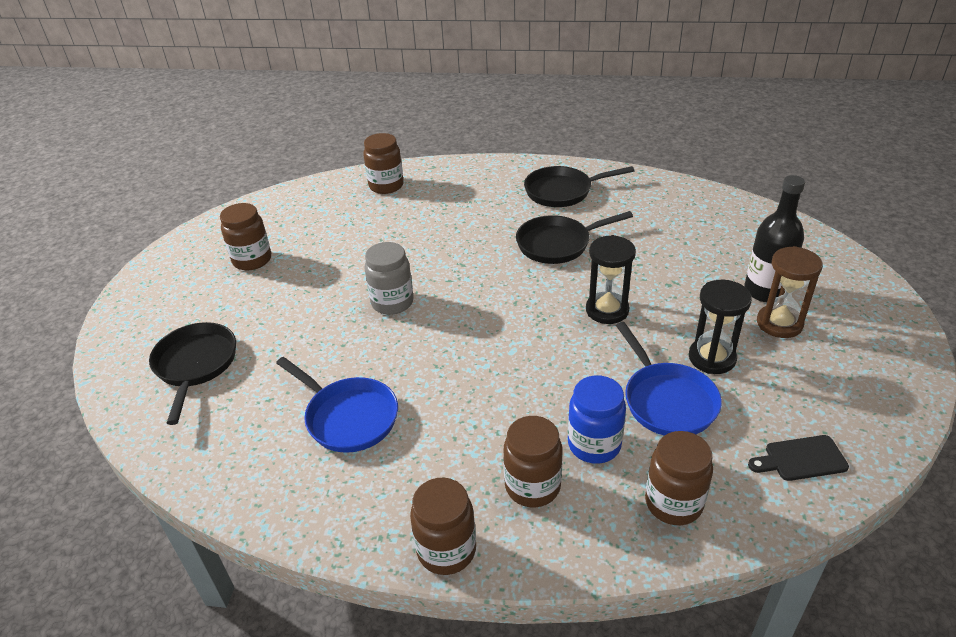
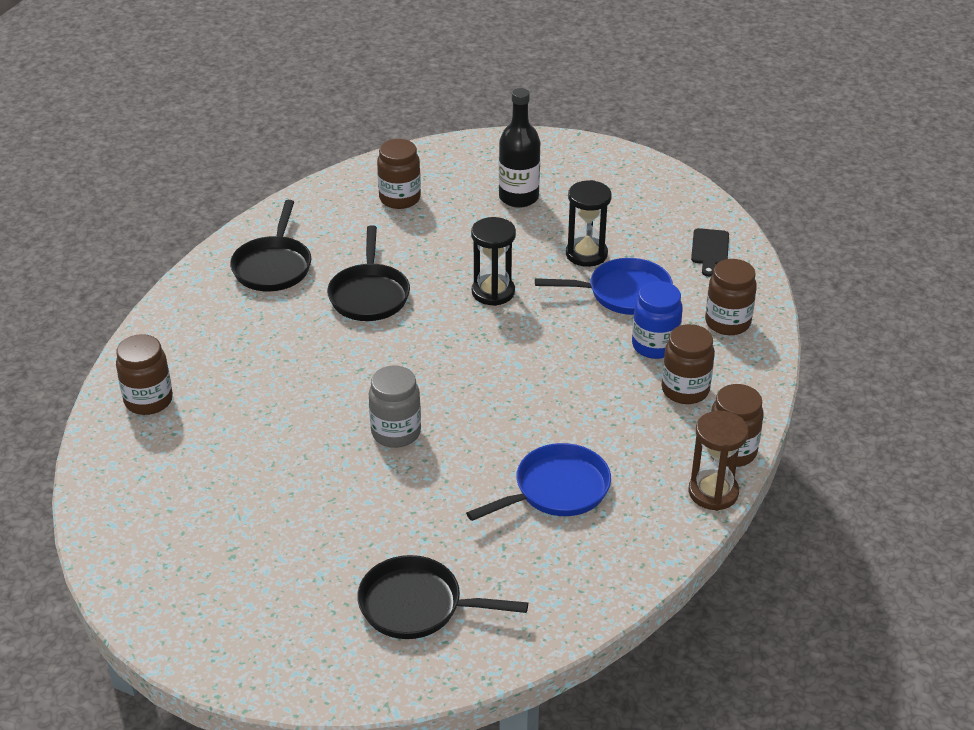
camera: 75 degrees left, 0 degrees up
(252, 260) = (234, 543): brown jar -> brown jar (400, 198)
(779, 323) = (563, 206): brown hourglass -> brown hourglass (713, 492)

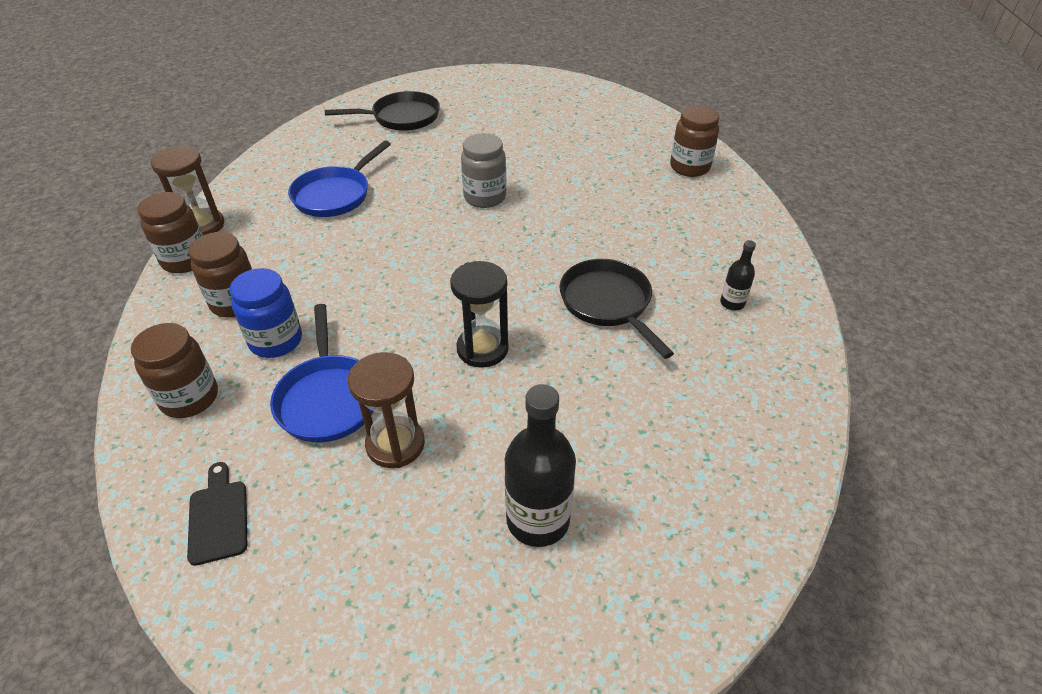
camera: 155 degrees right, 5 degrees up
(273, 266) = (732, 303): black pan -> black bottle
(400, 198) = (694, 452): brown jar -> none
(586, 254) = (395, 444): black hourglass -> brown hourglass
(623, 293) = (328, 398): blue pan -> blue pan turned 75 degrees counterclockwise

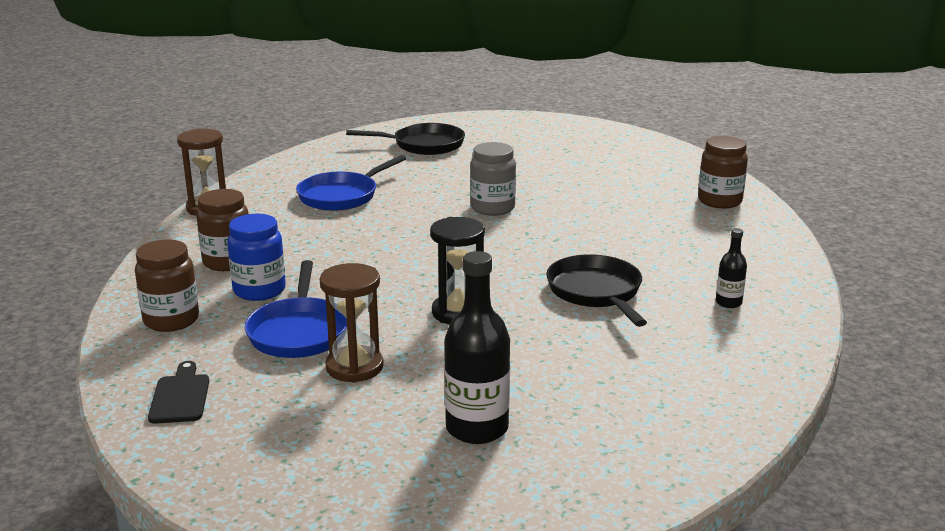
camera: 10 degrees right, 20 degrees down
(185, 260) = (187, 230): brown jar -> none

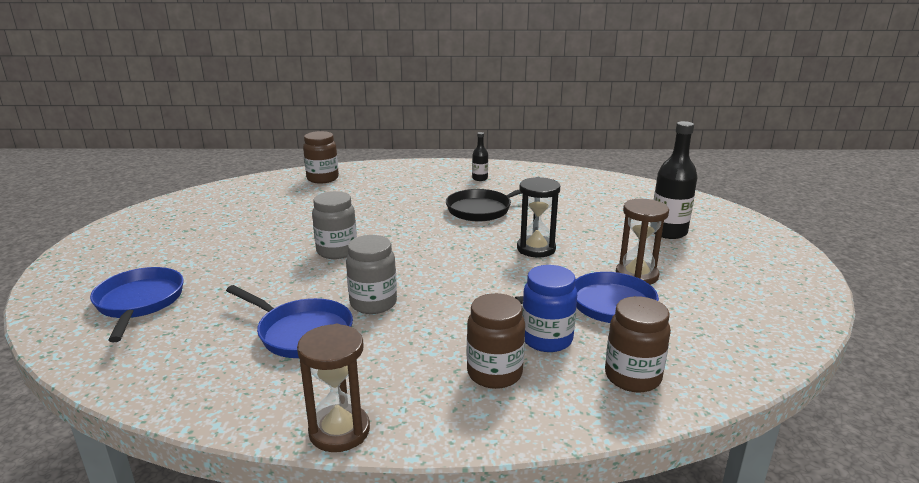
camera: 100 degrees left, 0 degrees up
(180, 396) = (737, 338): black cutting board -> none
(374, 222) = (373, 303): none -> grey jar
(424, 145) = (139, 303): black pan -> blue pan

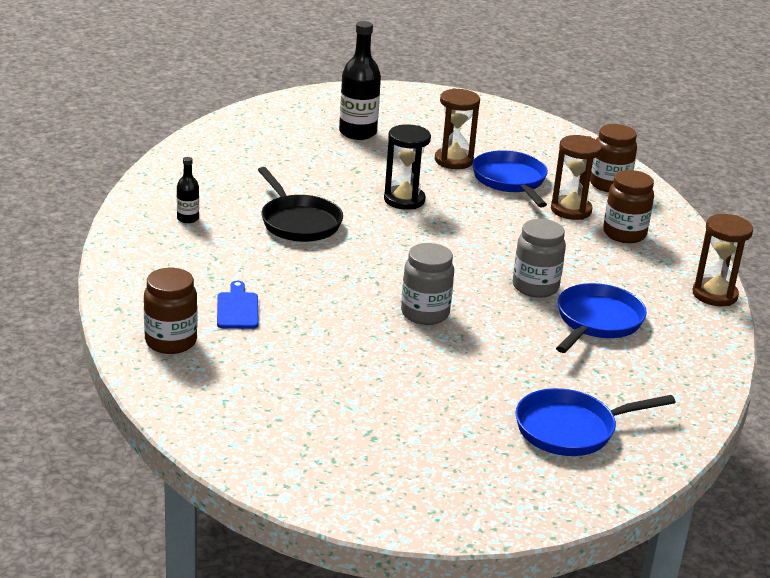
camera: 95 degrees left, 5 degrees up
(357, 193) = (237, 309): none -> blue cutting board
(546, 339) = (571, 210): blue jar -> brown hourglass

